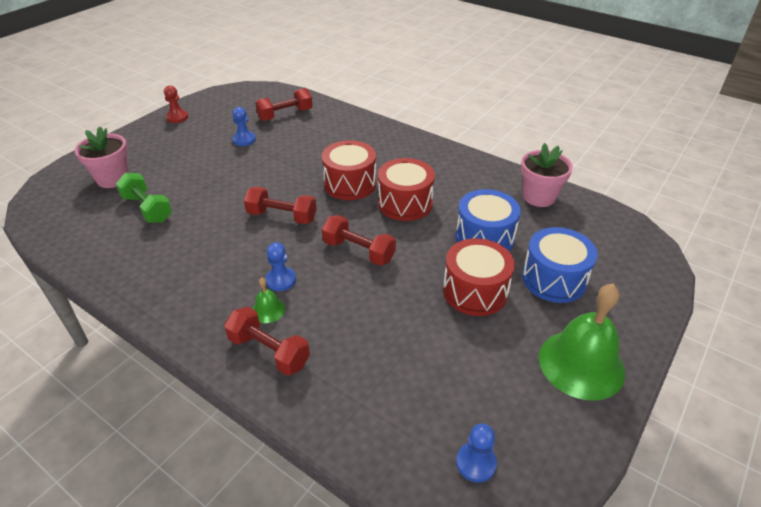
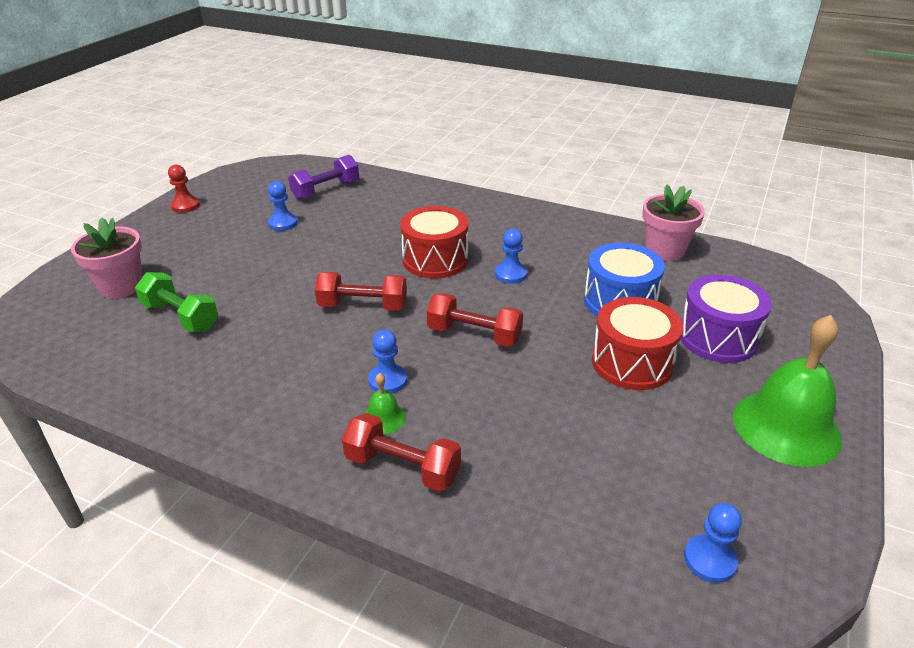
camera: 10 degrees left, 5 degrees down
(285, 115) = (326, 190): red dumbbell -> purple dumbbell
(405, 203) = (511, 274): red drum -> blue pawn
(554, 279) = (717, 337): blue drum -> purple drum

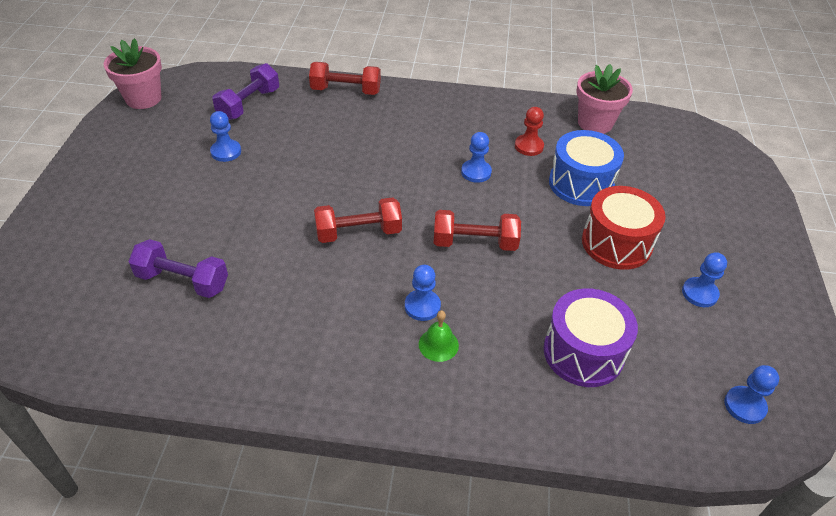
camera: 20 degrees left, 10 degrees up
(121, 286) = (95, 258): pink flower pot -> pink flower pot (143, 98)
(181, 317) = (183, 281): green dumbbell -> purple dumbbell
(185, 206) = (106, 147): red pawn -> red pawn (529, 146)
(402, 467) = (479, 388): red dumbbell -> red dumbbell (346, 91)
(435, 260) = (400, 168): red drum -> none
(708, 430) = (699, 293): none -> blue pawn
(717, 337) = (672, 204): purple drum -> purple drum (583, 352)
(786, 427) = (753, 277): green bell -> none

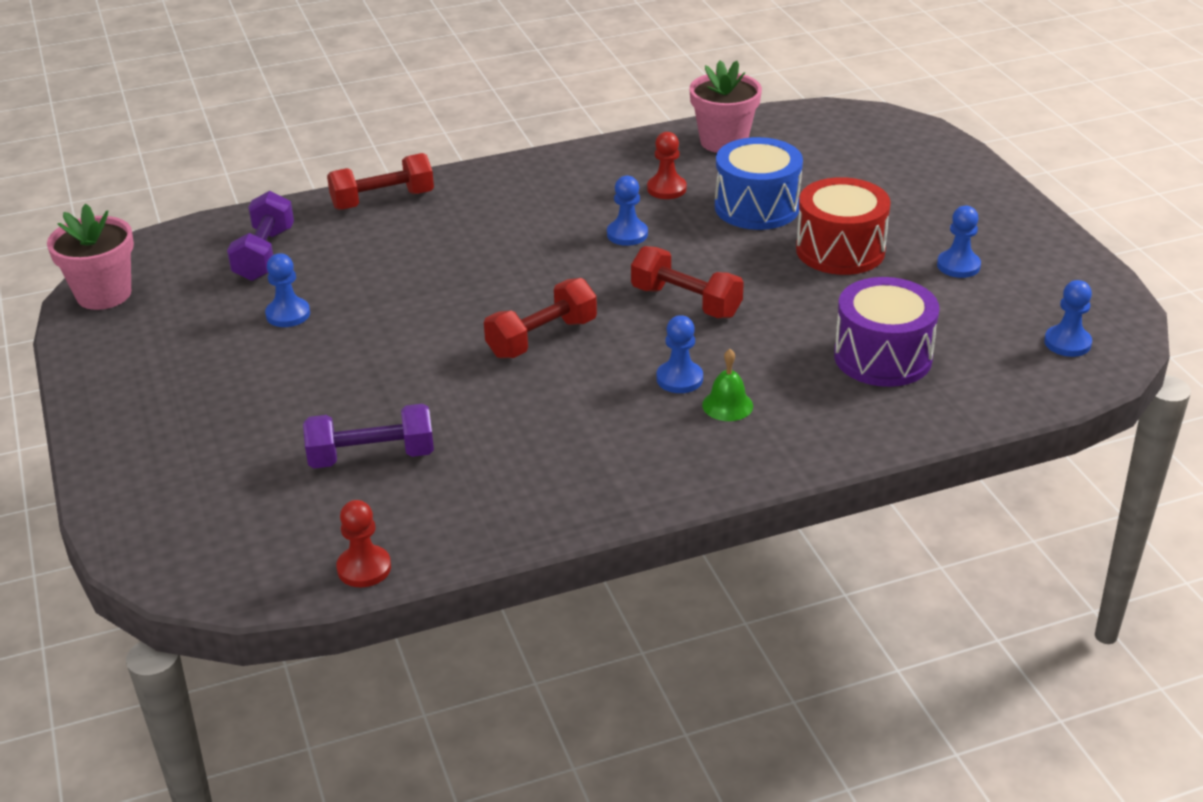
camera: 25 degrees left, 10 degrees down
(104, 370) = (364, 568): none -> red pawn
(474, 243) = (686, 302): red dumbbell -> red dumbbell turned 60 degrees clockwise

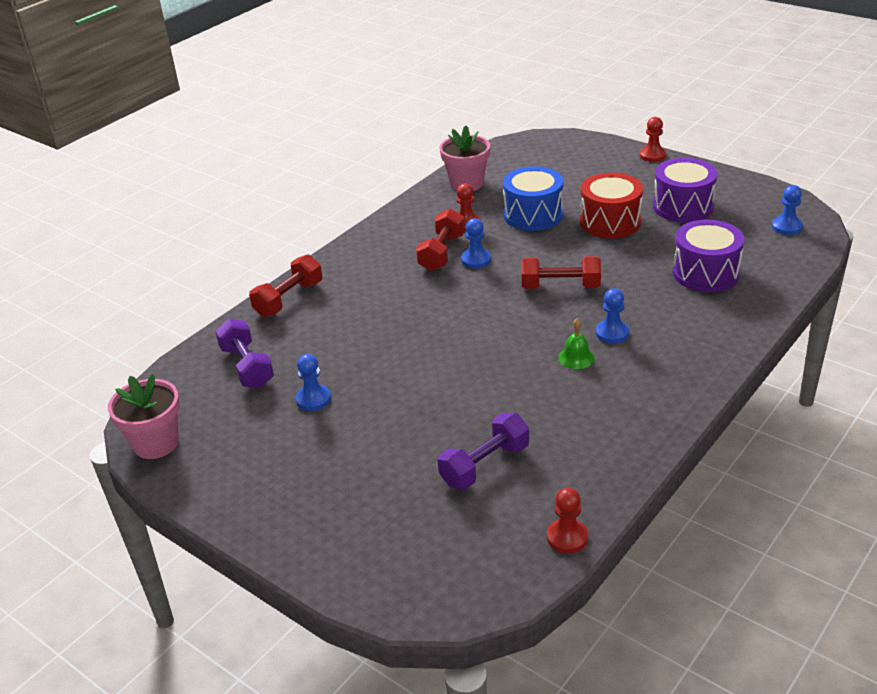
camera: 30 degrees left, 0 degrees up
(542, 338) = (501, 344): red dumbbell -> red dumbbell (442, 253)
(727, 405) = (657, 336): green bell -> green bell (576, 357)
(958, 266) = (683, 207): blue pawn -> purple drum
(1001, 188) = (652, 155): none -> red pawn

